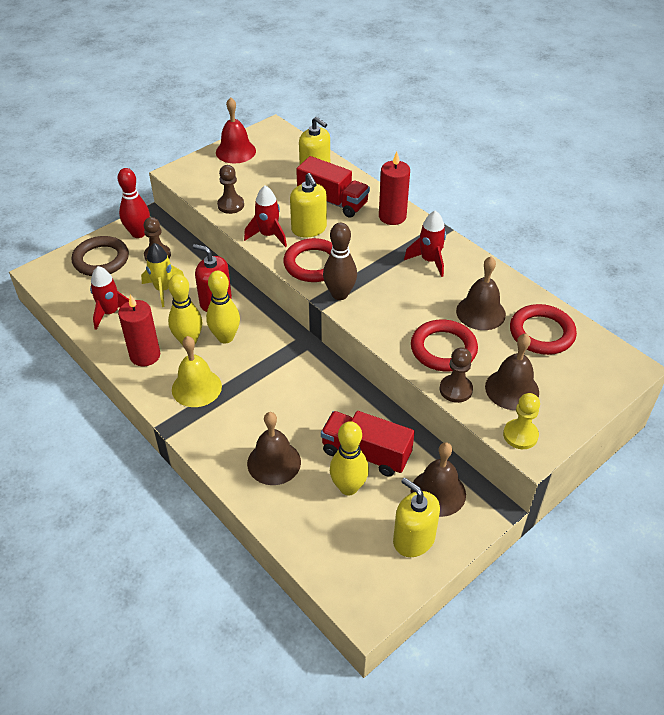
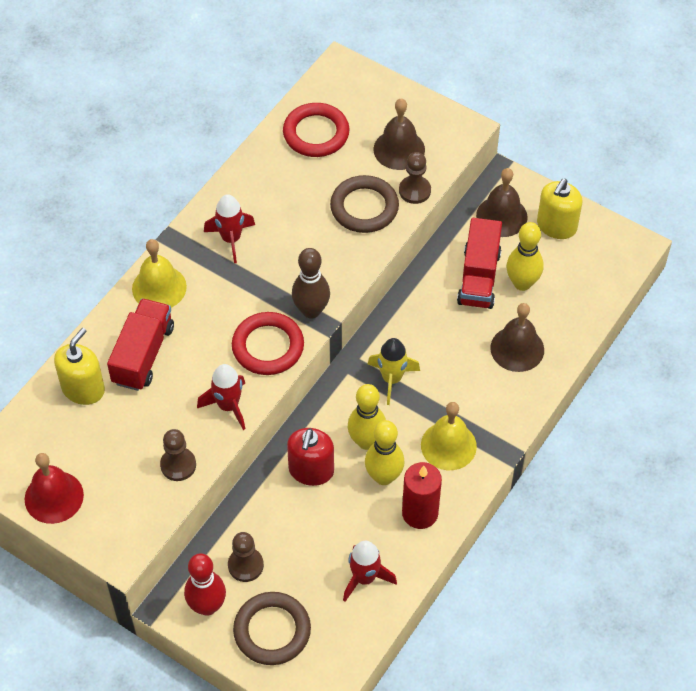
camera: 105 degrees left, 10 degrees up
(163, 290) = (307, 534): yellow rocket -> yellow rocket (392, 379)
(309, 229) = (204, 367): yellow soap dispenser -> none
(392, 216) = (159, 287): red candle -> yellow bell
(443, 349) = (364, 207): red ring -> brown ring
(480, 312) = (301, 184): brown bell -> none
(520, 435) = (452, 138): yellow pawn -> none

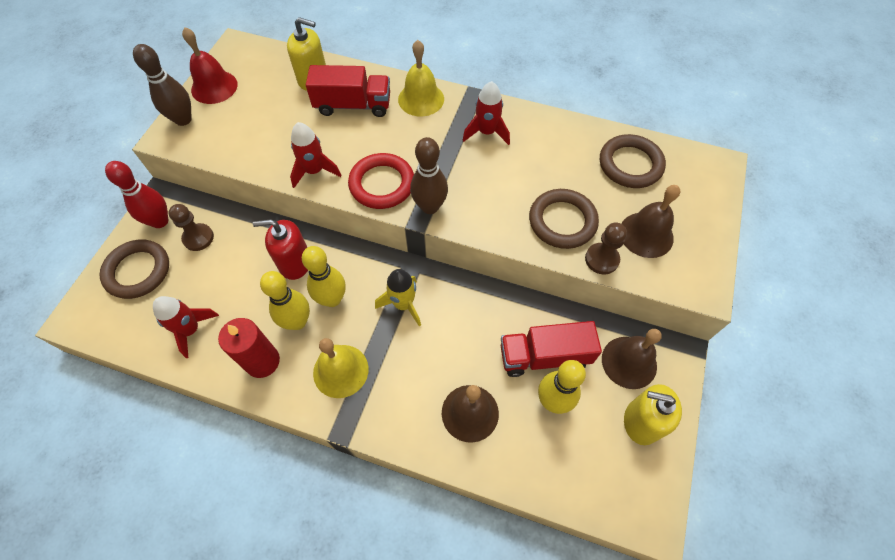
camera: 75 degrees right, 5 degrees up
(98, 534) = (183, 119): none -> brown bowling pin
(178, 465) = (251, 152): brown pawn -> none
(316, 133) = (630, 164): red ring -> brown ring

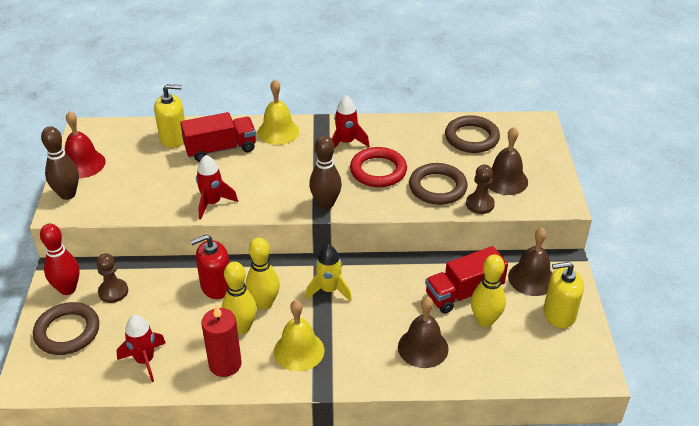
camera: 20 degrees left, 20 degrees down
(382, 184) = (277, 198): red ring -> red ring (378, 171)

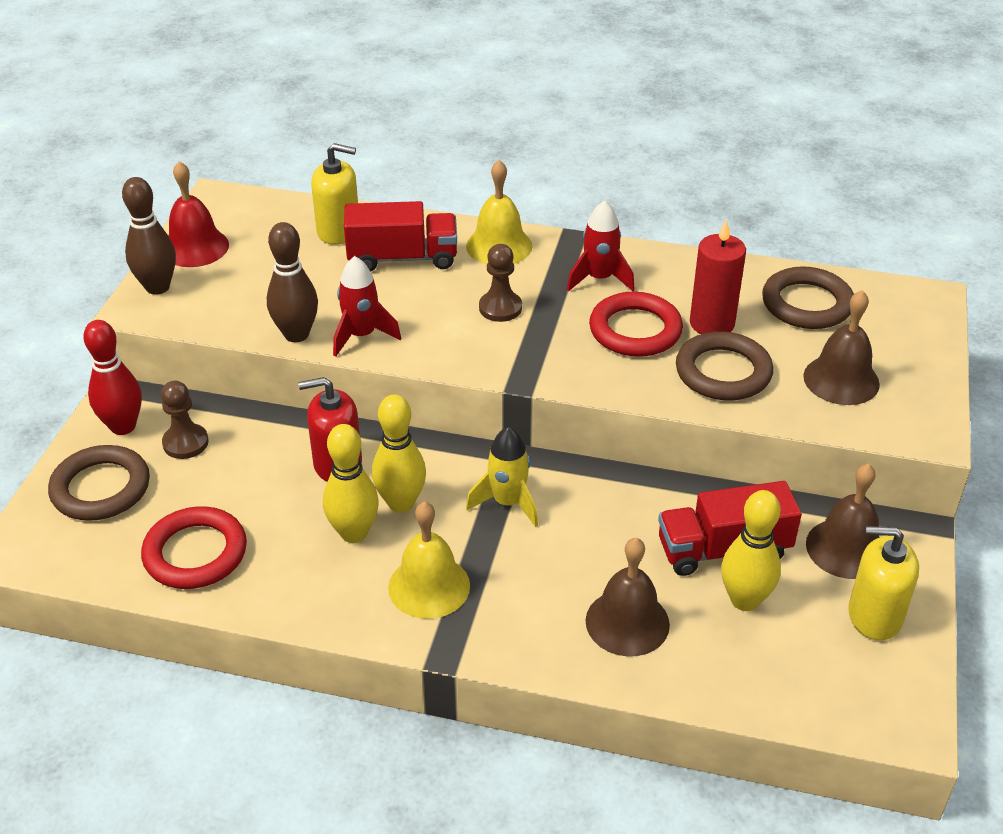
camera: 15 degrees right, 0 degrees up
(145, 360) = (195, 553): red rocket -> red ring
(225, 364) = (310, 583): red candle -> red candle (712, 323)
(326, 204) = (534, 366): brown bowling pin -> brown bowling pin (296, 334)
(480, 204) = (784, 410): brown pawn -> brown pawn (500, 308)

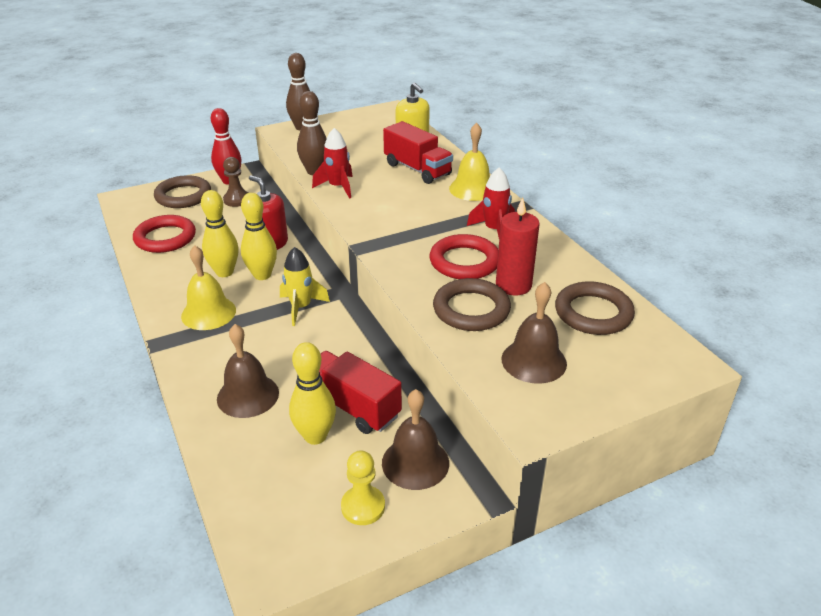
camera: 50 degrees right, 5 degrees down
(195, 247) = (344, 121): red bell -> none
(500, 308) = (418, 213): brown pawn -> none
(874, 615) = (363, 506): yellow soap dispenser -> yellow pawn

